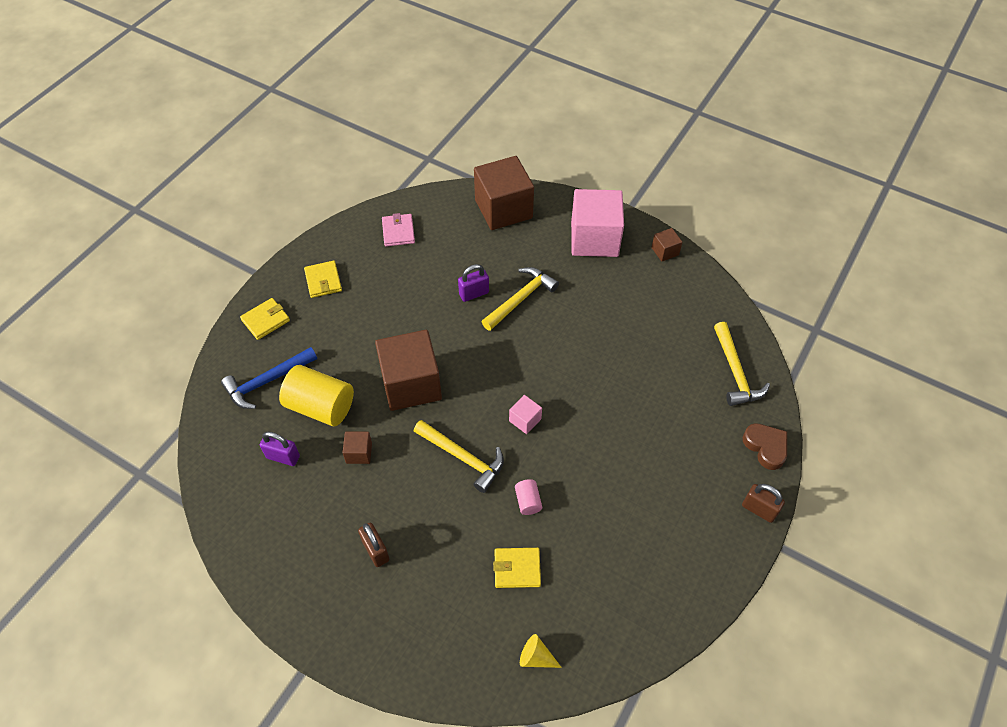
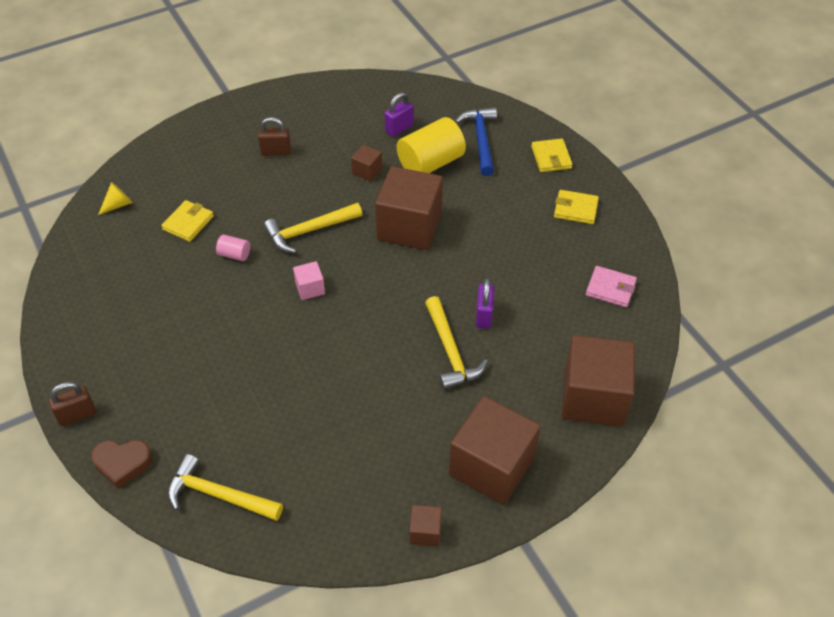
camera: 120 degrees right, 5 degrees down
(594, 239) = (491, 466): pink cube -> brown cube

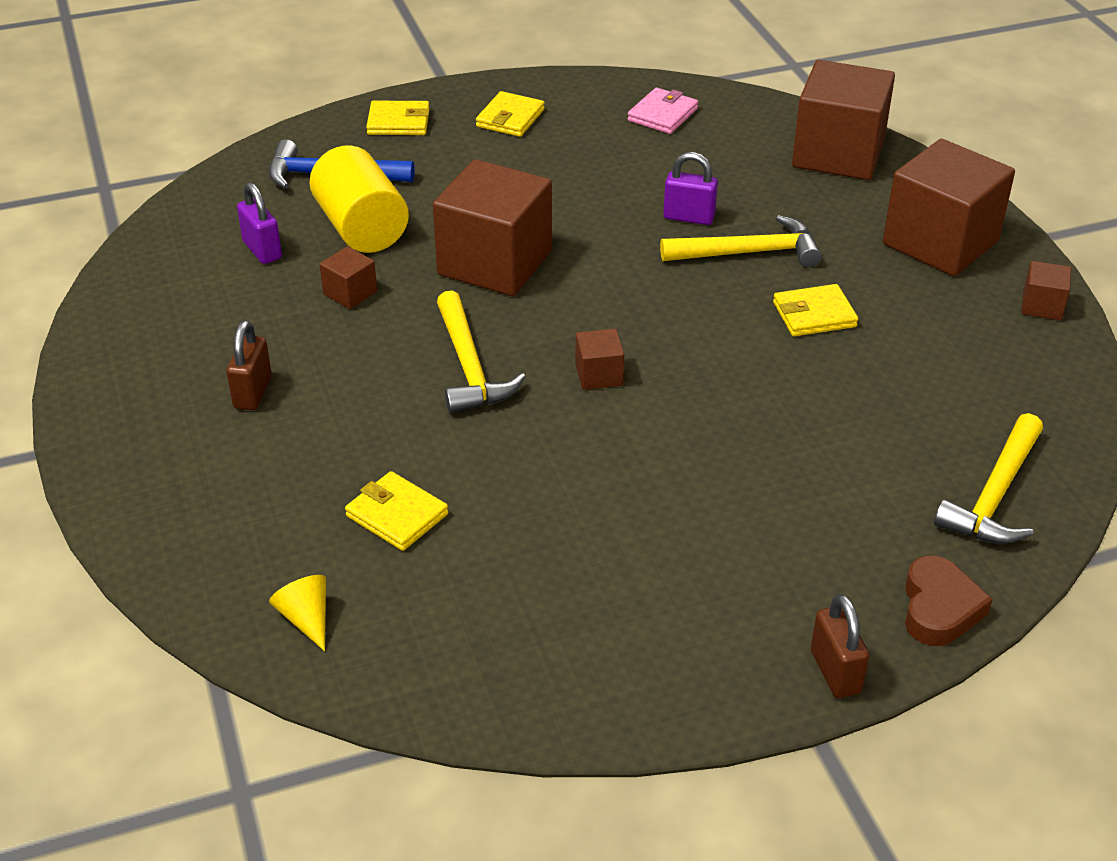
camera: 80 degrees left, 10 degrees down
(234, 254) = (498, 457): pink cylinder -> none
(310, 288) = (599, 375): pink cube -> brown cube
(388, 391) = (814, 315): none -> yellow wallet

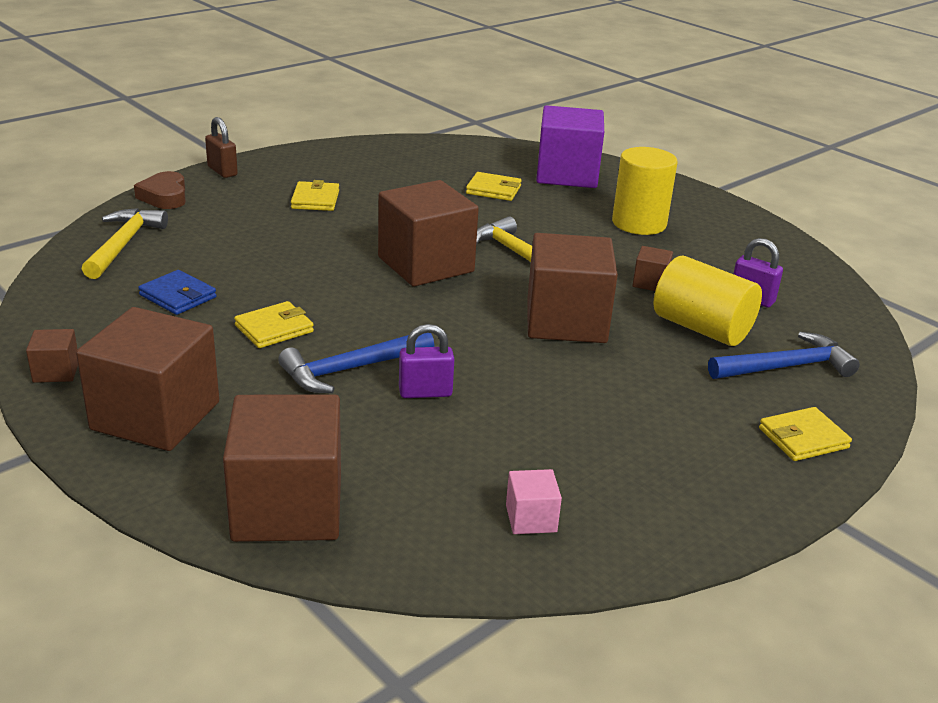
camera: 155 degrees right, 10 degrees down
(241, 533) = (567, 174): none -> purple cube
(253, 393) = (639, 223): brown padlock -> yellow cylinder
(306, 618) = (500, 156): yellow cone -> none
(510, 118) = (698, 471): yellow wallet -> yellow wallet (315, 200)
(599, 375) = (425, 264): brown cube -> brown cube, size x2.28
(662, 115) = (531, 518): pink wallet -> pink cube
(749, 253) = (351, 369): yellow hammer -> blue hammer
(919, 383) = (178, 296): none -> blue wallet

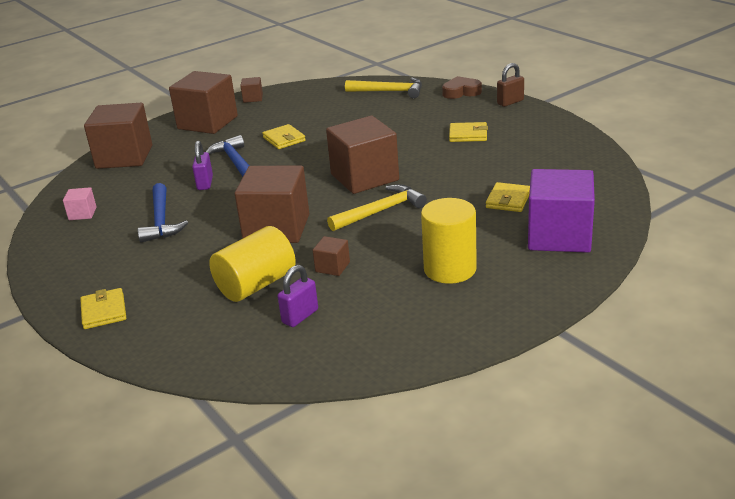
camera: 100 degrees right, 0 degrees up
(178, 296) = (325, 112): blue wallet -> none
(786, 367) = (191, 318): blue hammer -> blue hammer (161, 221)

